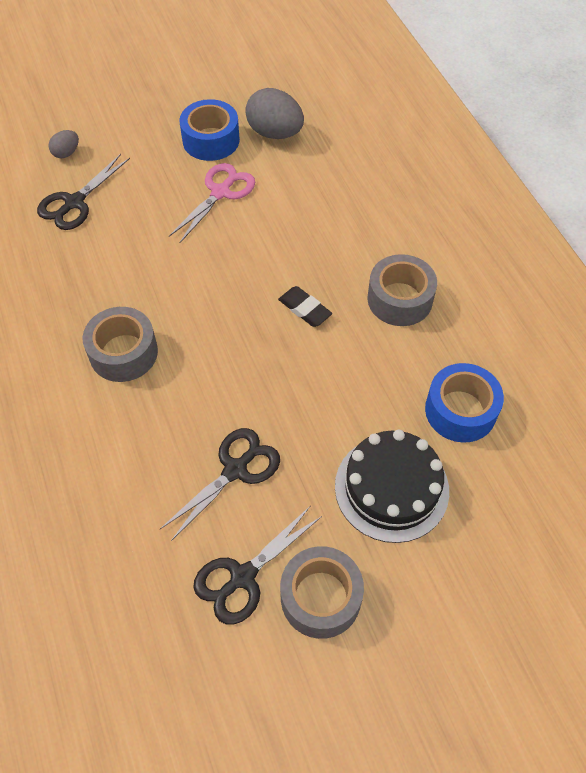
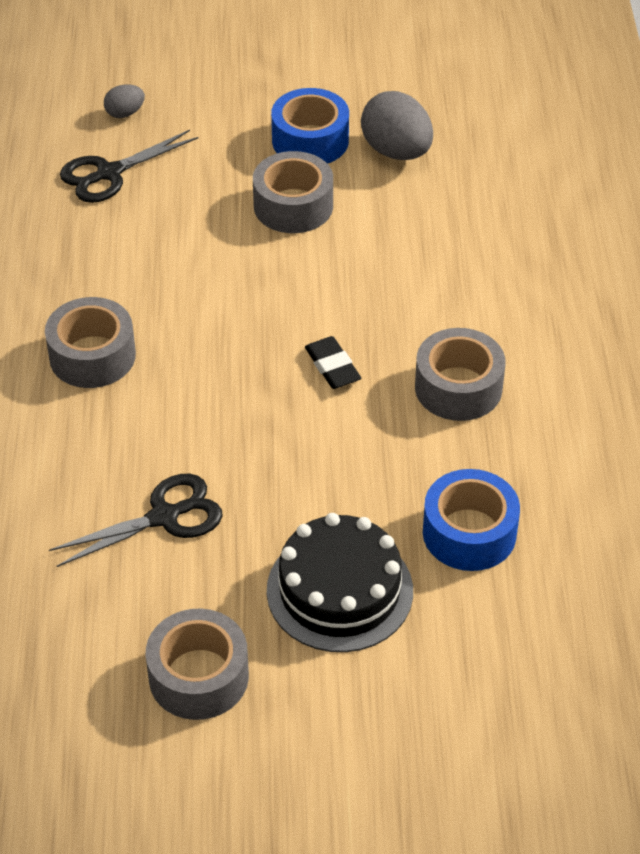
camera: 20 degrees right, 10 degrees down
(221, 192) = (293, 206): pink scissors -> grey tape
(242, 577) = (120, 628): black scissors -> none

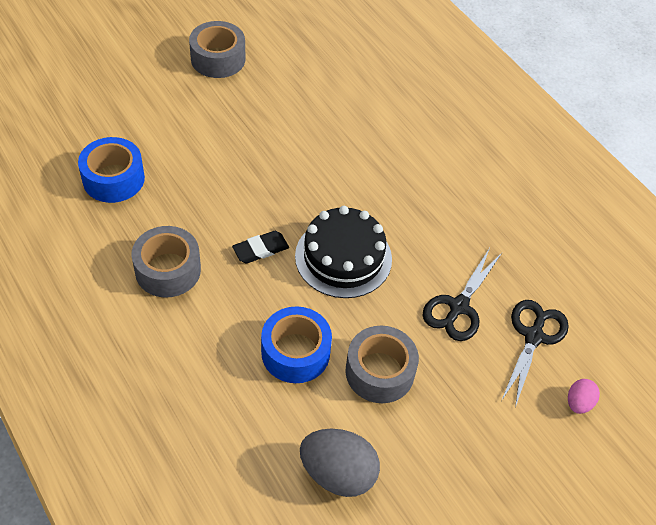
camera: 145 degrees right, 5 degrees up
(92, 356) = (413, 193): grey tape -> none
(125, 113) = (578, 403): grey egg -> pink egg
(164, 517) = (293, 121): black scissors -> black scissors (458, 307)
(310, 140) = (415, 449): blue tape -> blue tape (295, 352)
(332, 366) = (260, 249): black eraser -> black eraser turned 60 degrees counterclockwise
(339, 590) = (171, 121): black cake -> black cake (343, 257)

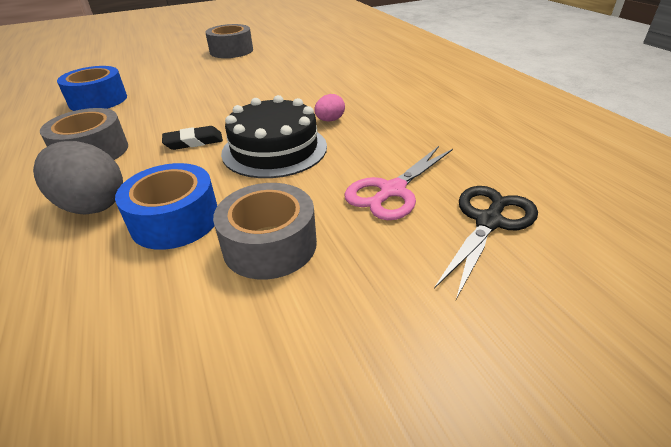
camera: 15 degrees right, 15 degrees down
(338, 473) = (143, 368): grey egg -> grey egg (92, 205)
(458, 307) = (392, 191): black scissors -> pink scissors
(578, 403) = (562, 302): pink egg -> pink egg (330, 120)

